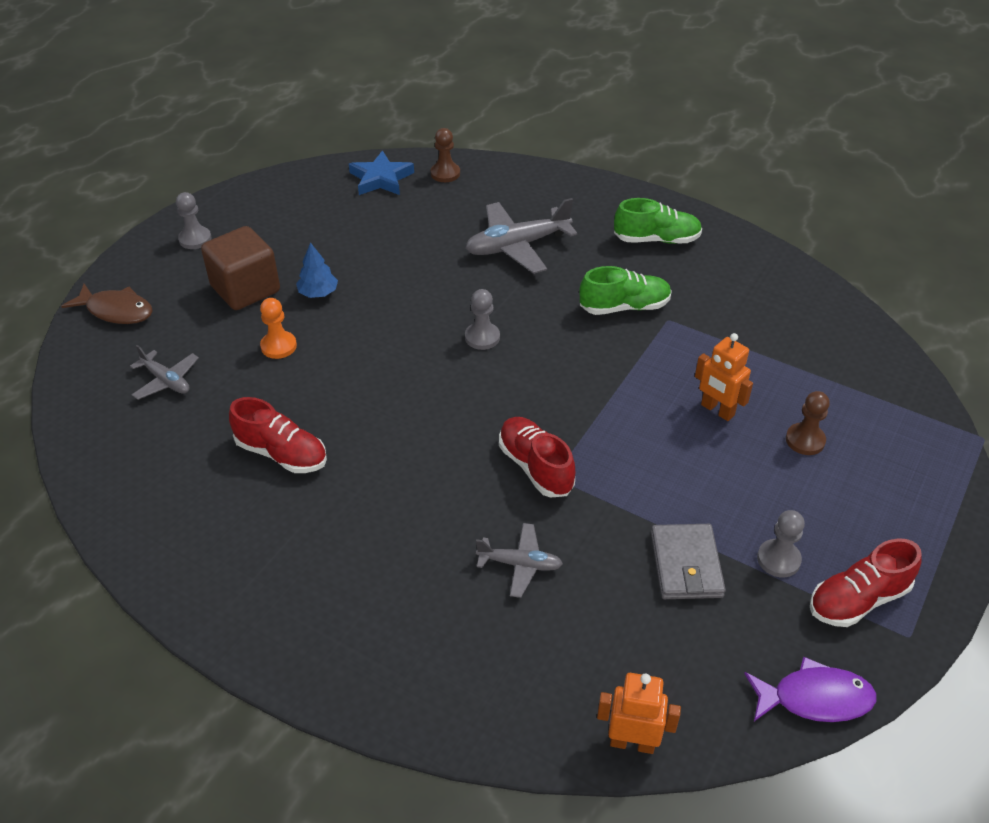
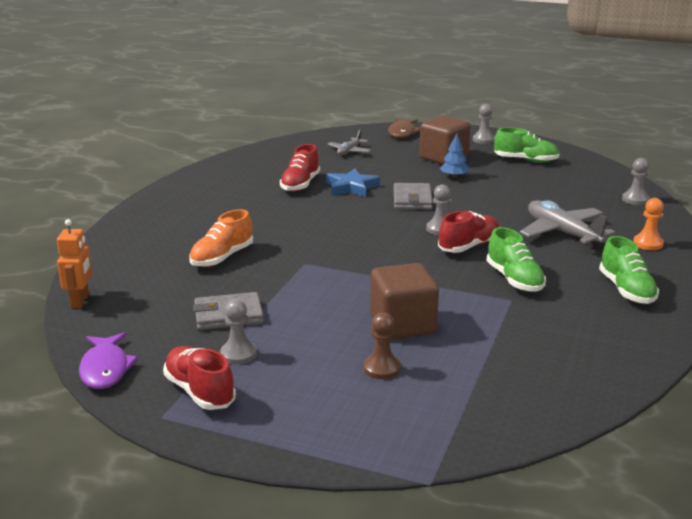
camera: 80 degrees right, 20 degrees down
(278, 346) = (394, 172): orange pawn -> orange pawn (648, 243)
(290, 221) = (525, 160): none -> green shoe
(381, 179) = (604, 180): blue star -> blue star (351, 187)
(382, 345) = (412, 199): none -> grey wallet
(445, 173) = (635, 200): brown pawn -> grey pawn
(520, 564) = (222, 257): grey plane -> orange shoe
(535, 467) = (312, 256): red shoe -> red shoe (469, 246)
(717, 410) = (402, 325): orange robot -> brown cube

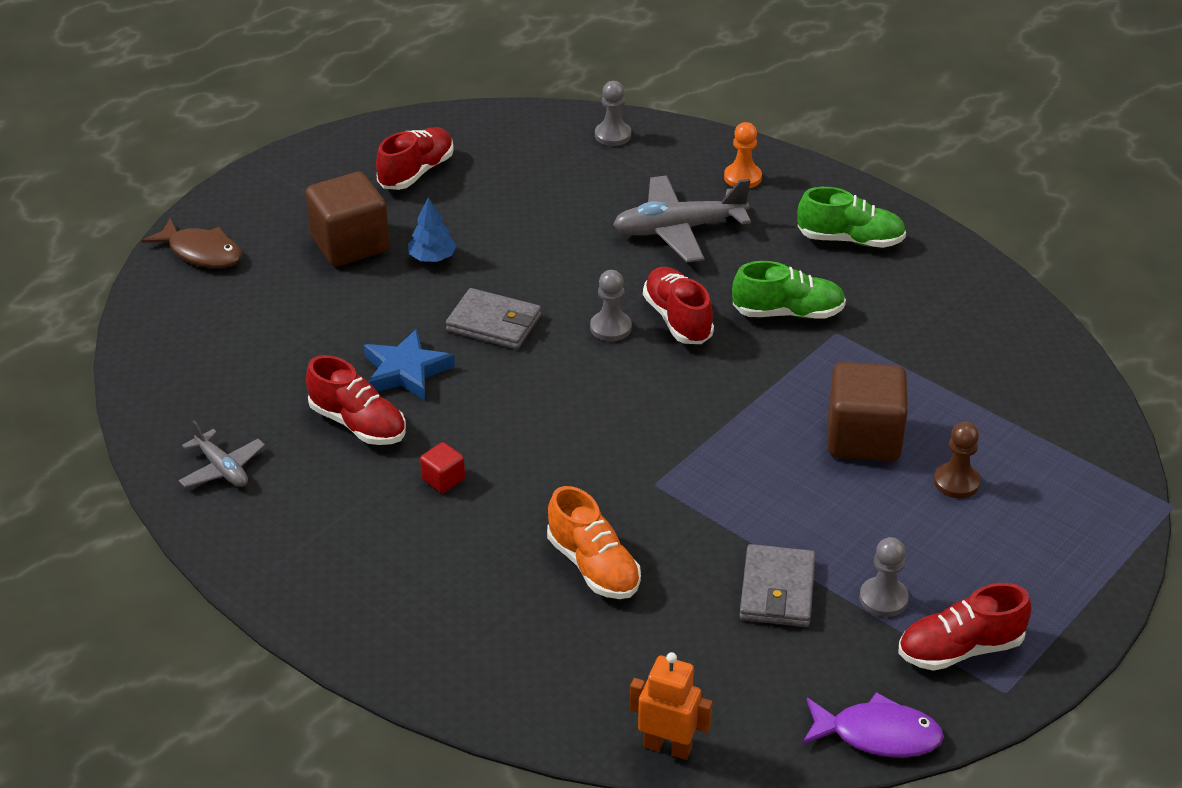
camera: 70 degrees left, 15 degrees up
(270, 210) = (443, 479): none -> red cube
(349, 151) = (245, 334): grey plane -> grey plane (222, 468)
(483, 140) = (302, 182): grey pawn -> none
(525, 160) = (416, 172): green shoe -> red shoe

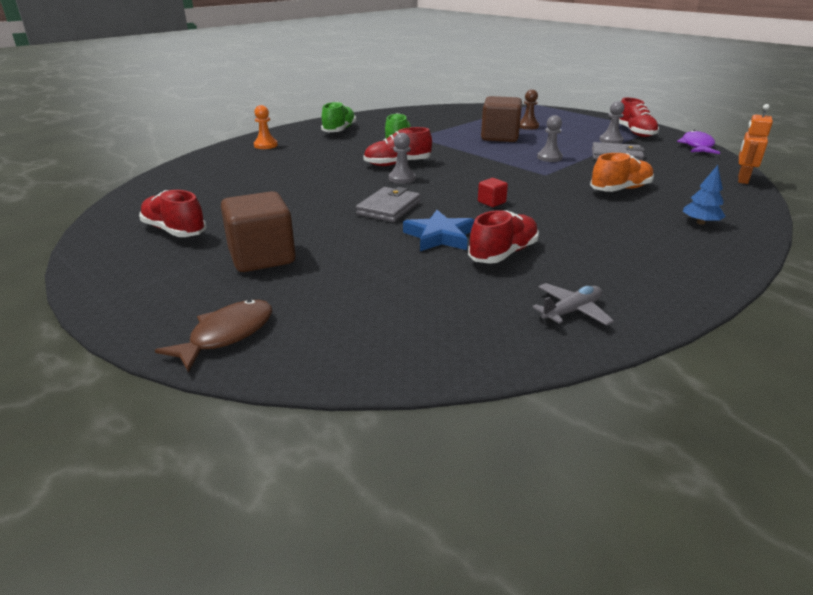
camera: 85 degrees left, 10 degrees down
(432, 258) = (299, 226): blue tree -> blue tree (700, 222)
(443, 479) = (558, 225): red cube -> red cube (491, 202)
(613, 135) = (189, 171): grey pawn -> grey pawn (549, 158)
(678, 229) = (308, 160): grey plane -> none

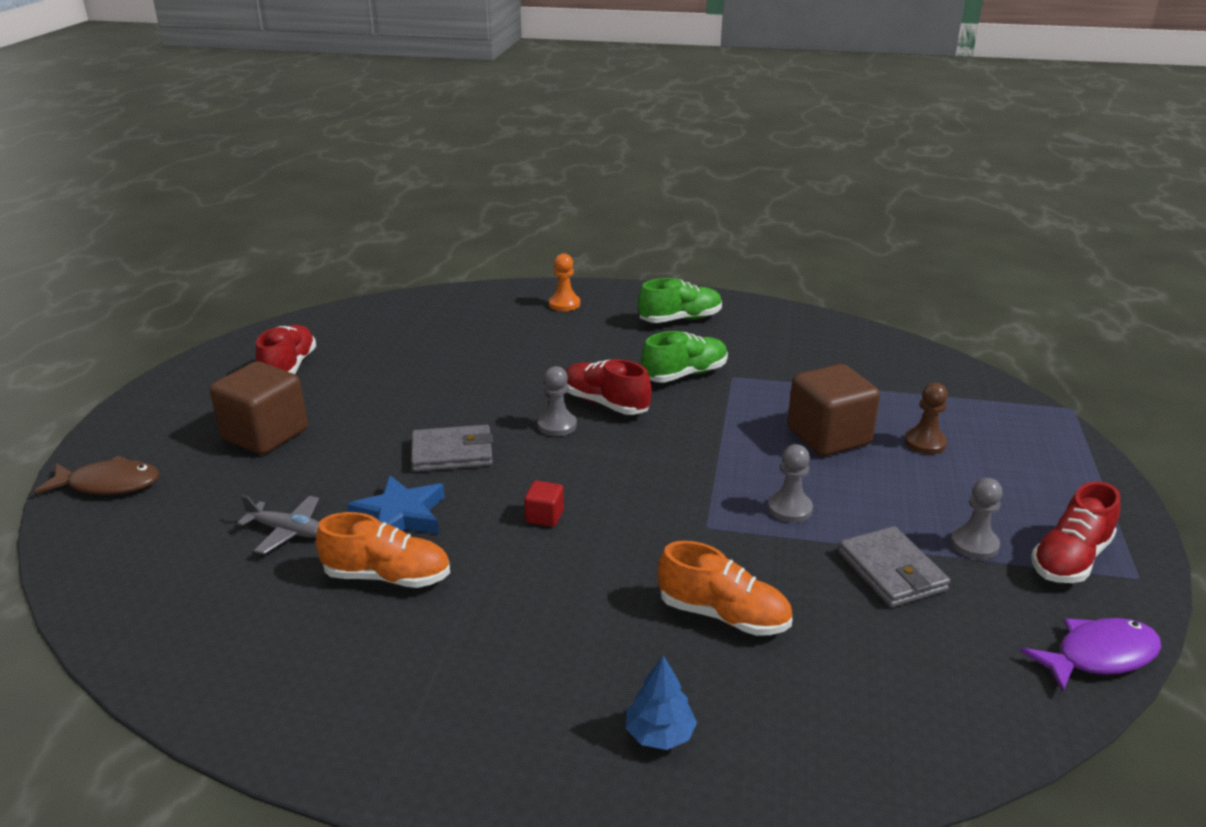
camera: 55 degrees right, 0 degrees up
(503, 253) = (387, 576): red shoe -> orange shoe
(571, 311) = (265, 673): grey plane -> grey plane (287, 531)
(742, 179) = (956, 754): orange robot -> none

